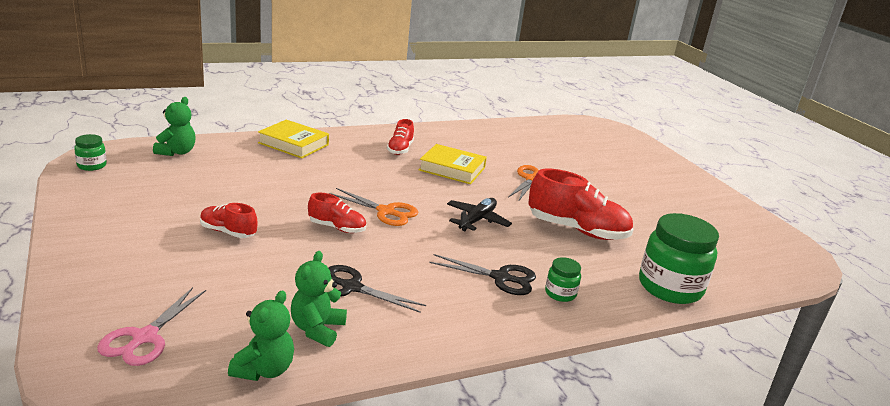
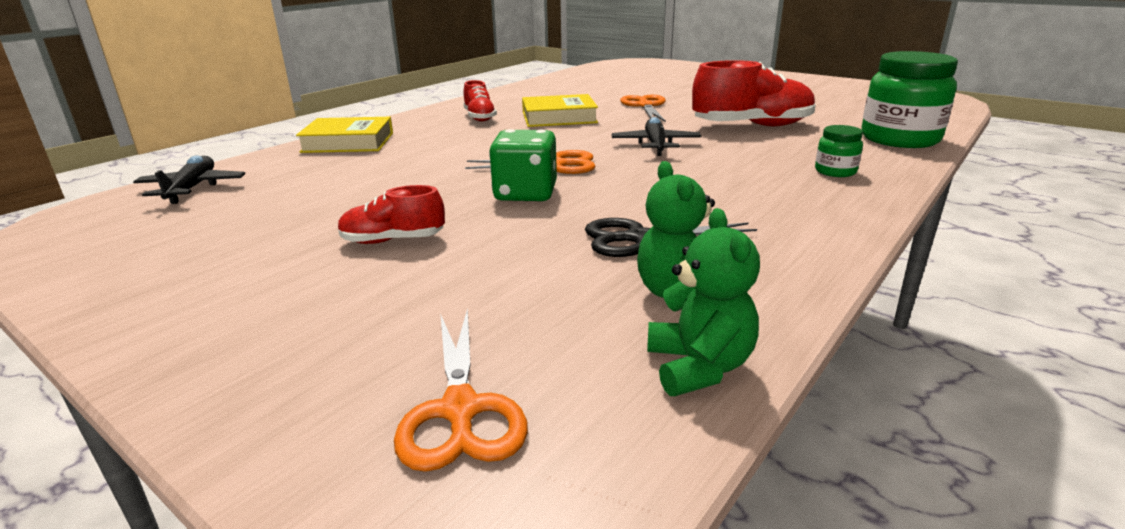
camera: 25 degrees left, 0 degrees up
(92, 165) = (61, 238): green jar -> none
(144, 337) = (460, 410): pink scissors -> orange scissors
(177, 152) = (192, 188): green teddy bear -> black plane
(337, 228) = (525, 193): red shoe -> green dice
(500, 278) = (764, 178): black scissors -> none

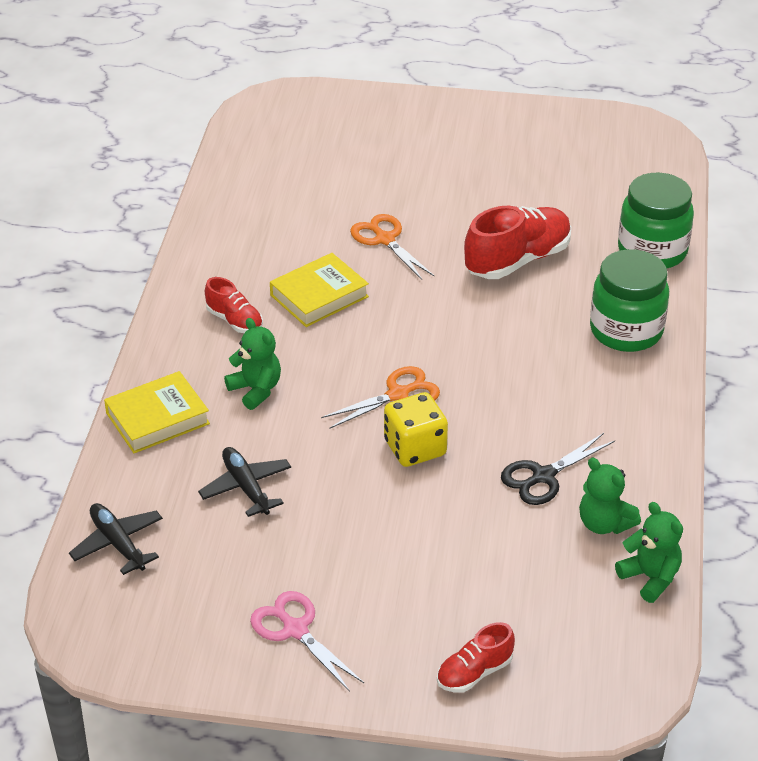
camera: 30 degrees left, 15 degrees up
(203, 278) = (295, 629): none -> pink scissors
(393, 240) = (377, 543): red shoe -> red shoe (474, 672)
(441, 144) = (256, 390): none -> green teddy bear
(460, 410) = (560, 652): orange scissors -> none
(525, 193) = (415, 448): green dice -> yellow dice
(655, 145) = (456, 328): black plane -> black plane (246, 487)
(835, 171) = (626, 331): green jar -> green jar, size x2.12

